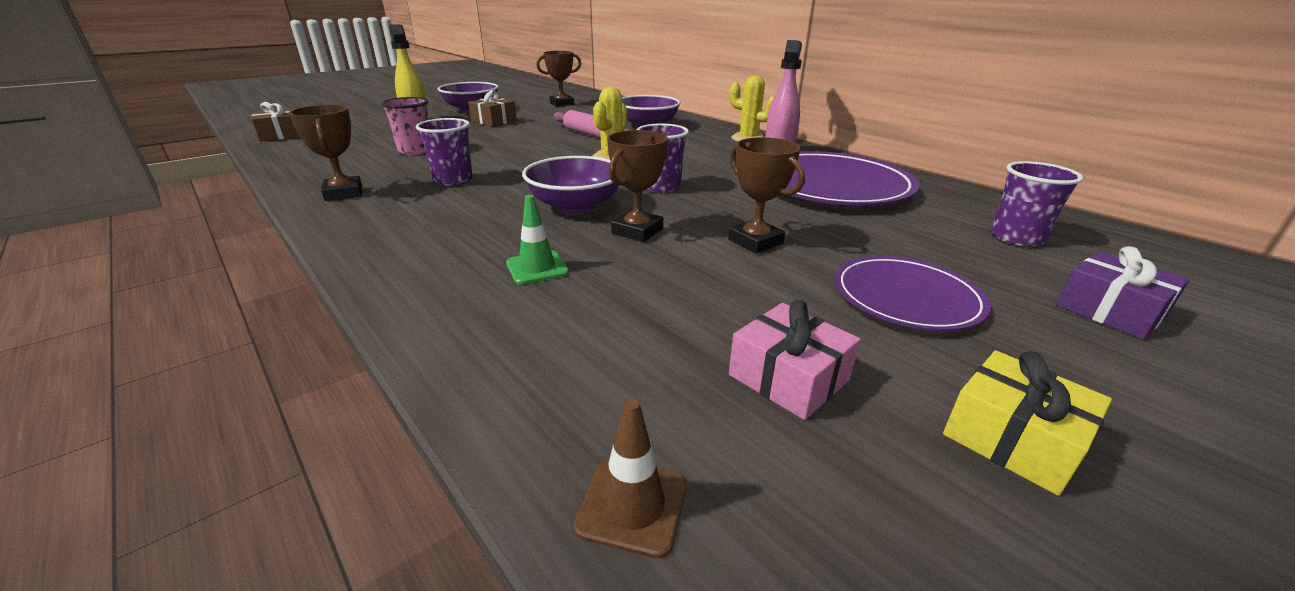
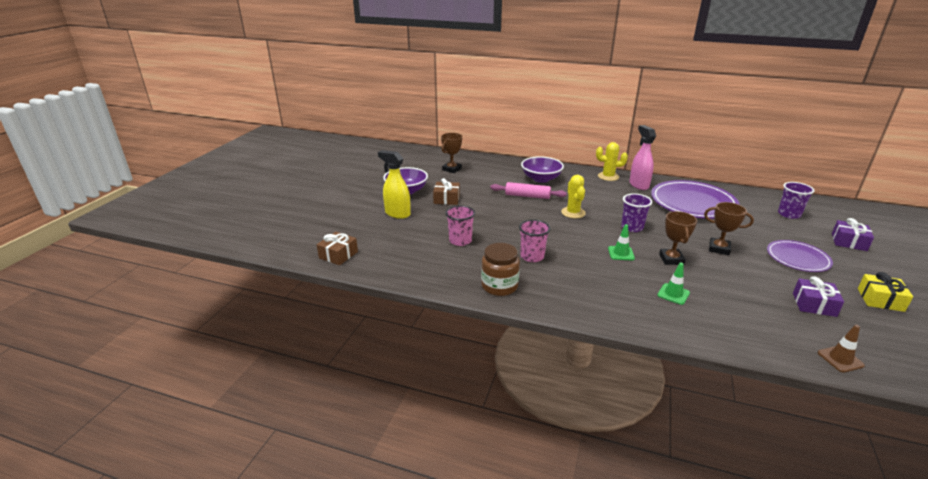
camera: 30 degrees left, 0 degrees up
(344, 193) = (499, 286): brown trophy -> brown jar
(453, 180) = (532, 256): purple cup -> pink cup
(575, 206) = (621, 253): purple bowl -> green traffic cone
(788, 377) = (814, 304): pink gift -> purple gift

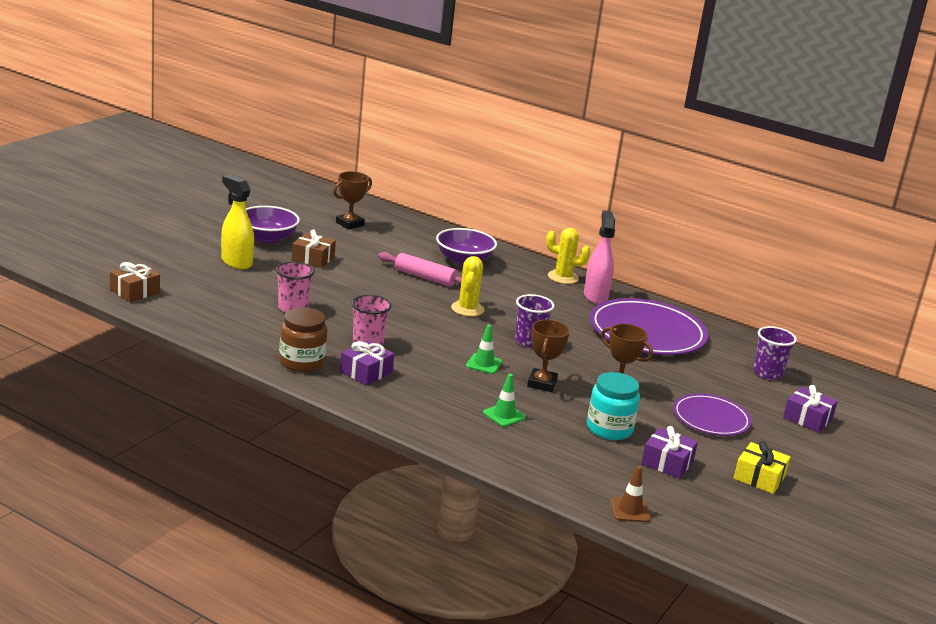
camera: 10 degrees right, 5 degrees down
(550, 282) = (366, 372): none -> purple gift
(749, 285) = (609, 429): none -> turquoise jar

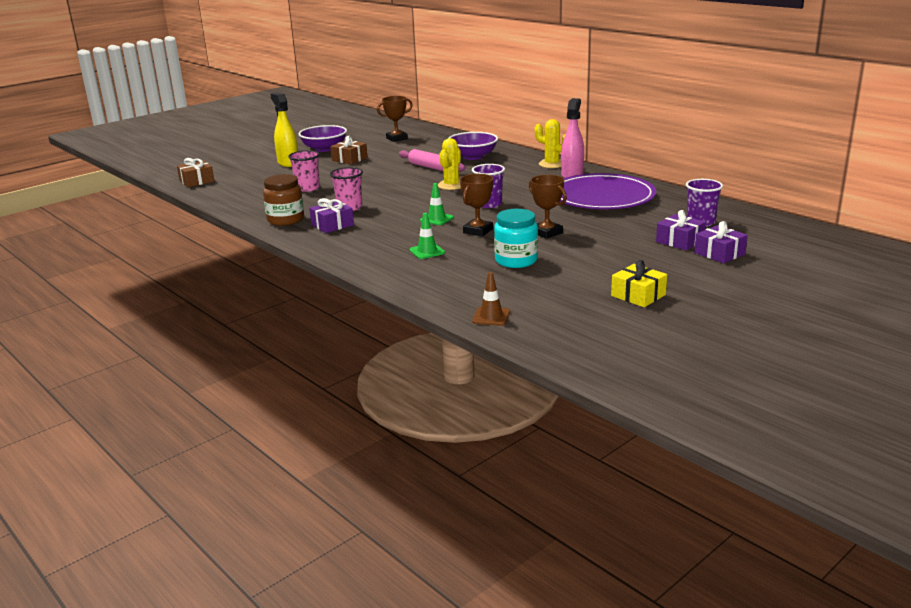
camera: 20 degrees right, 0 degrees up
(667, 463) = (553, 284): purple gift -> purple gift (679, 241)
(711, 418) = (620, 253): purple plate -> none

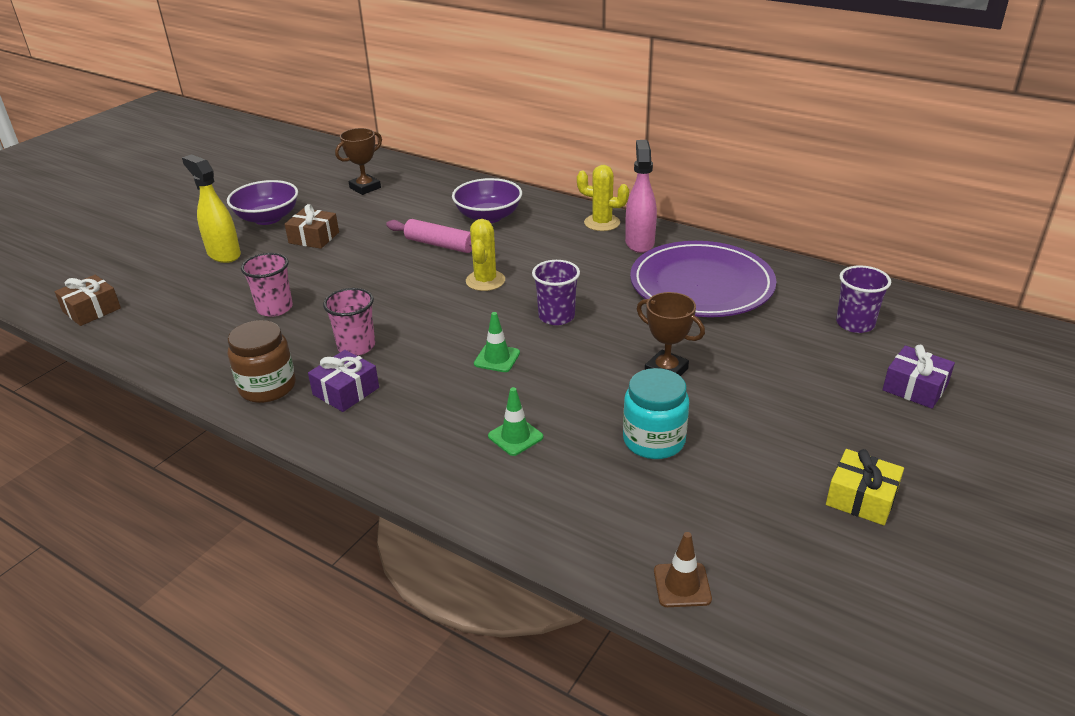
camera: 15 degrees left, 10 degrees up
(478, 231) = (568, 379): brown trophy -> none
(679, 241) = (850, 367): purple gift -> none

